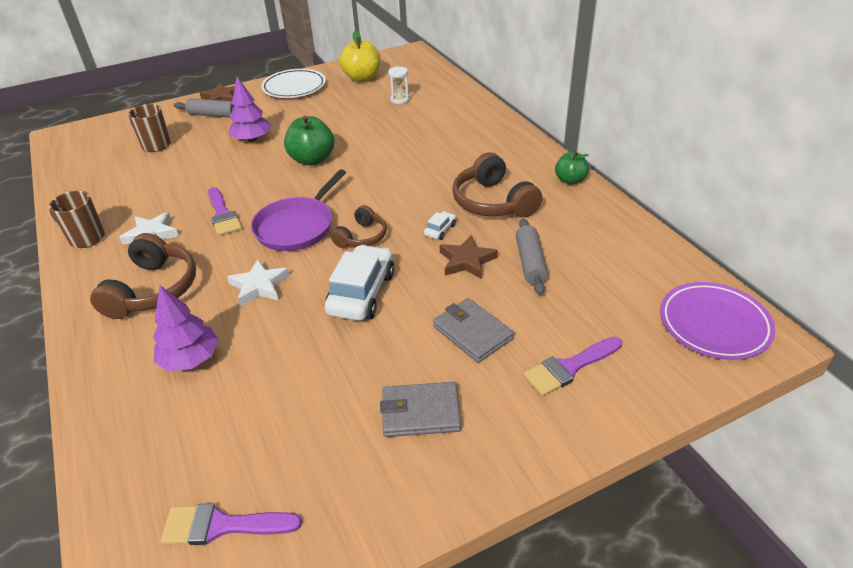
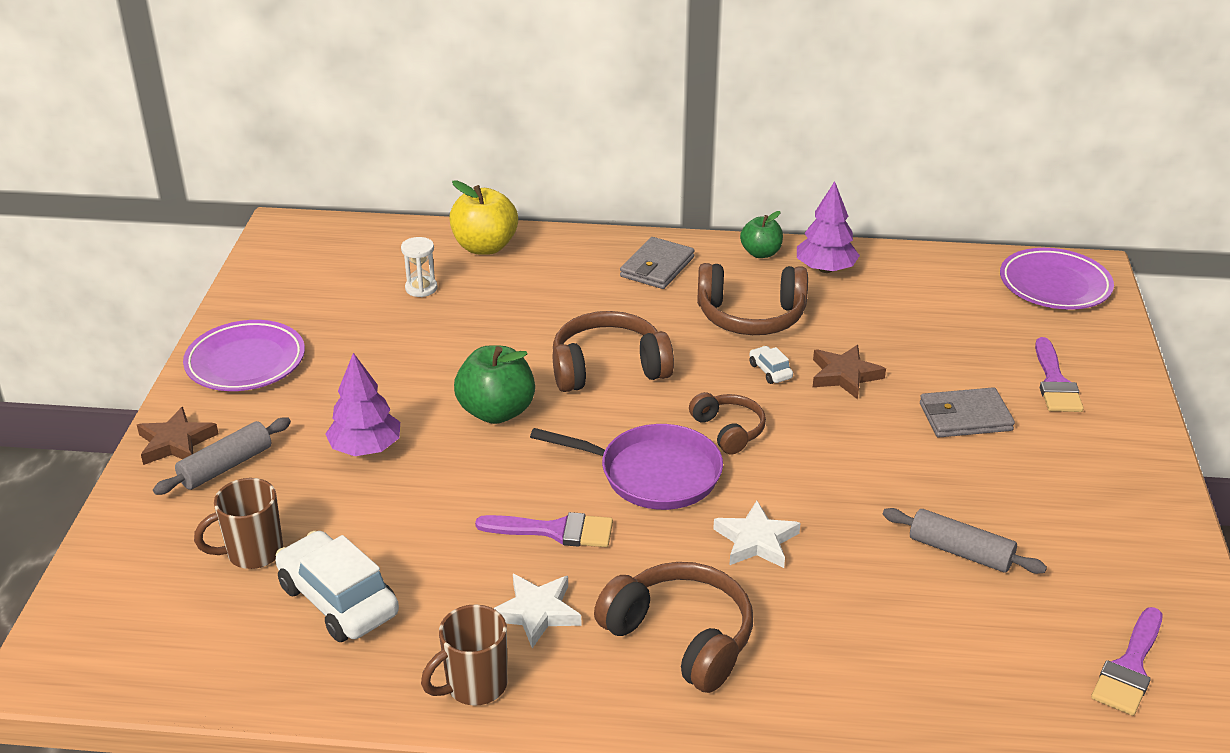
camera: 60 degrees left, 5 degrees down
(191, 359) = (856, 633): purple tree -> purple tree (825, 269)
(294, 87) = (245, 362): white plate -> purple plate
(297, 227) = (654, 474): purple pan -> purple pan turned 45 degrees counterclockwise
(361, 293) = (839, 466): white car -> white car (338, 600)
(362, 78) = (308, 295): yellow apple -> yellow apple (485, 247)
(385, 175) = (608, 368): none -> brown headphones
(420, 412) = (1056, 491): grey wallet -> grey wallet (657, 267)
(530, 262) = (883, 338): grey rolling pin -> grey rolling pin (960, 551)

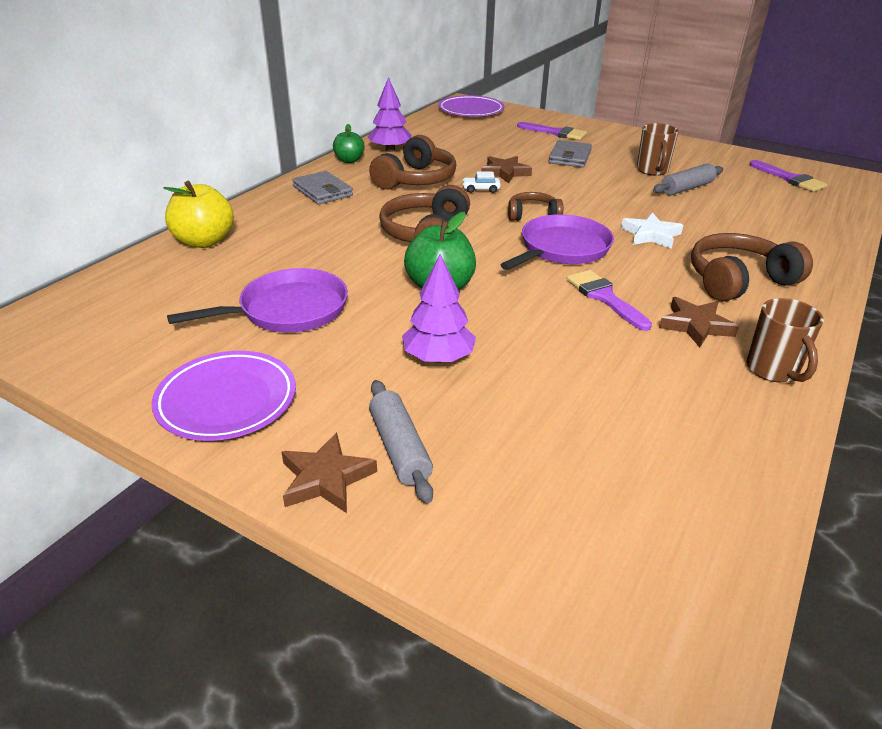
camera: 65 degrees left, 0 degrees up
(252, 553) = (553, 456): brown mug -> brown mug (652, 171)
(338, 600) = (646, 416): white car -> none
(394, 339) = (288, 310): none -> purple pan
(421, 288) = (226, 281): white hourglass -> none
(536, 612) = (695, 325): white star -> brown star
(555, 531) = (604, 297): purple brush -> purple brush turned 60 degrees counterclockwise

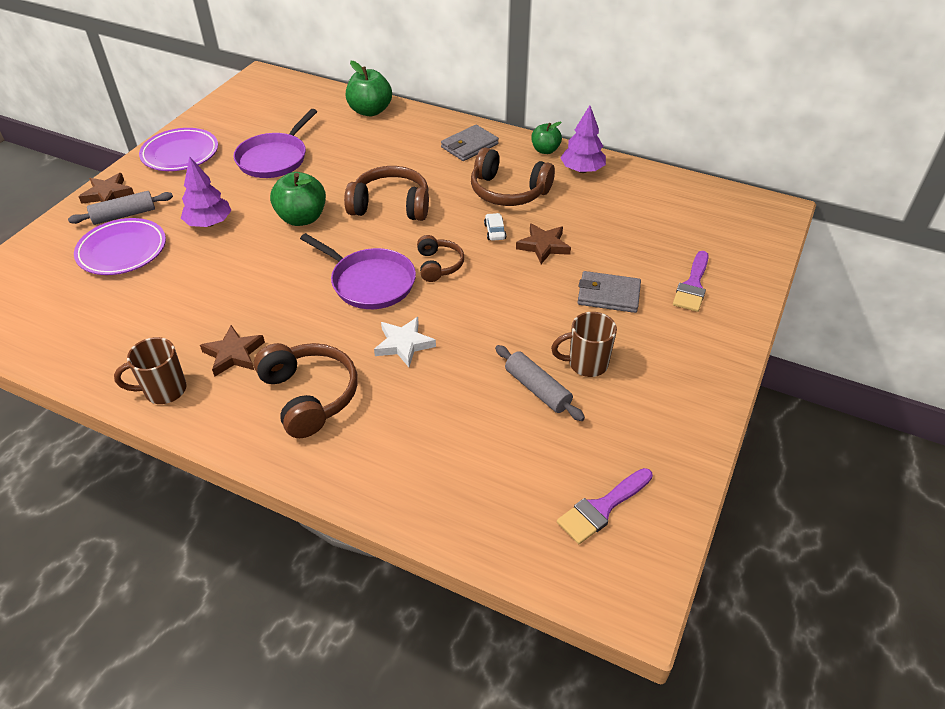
camera: 85 degrees right, 10 degrees up
(204, 241) = (370, 111): yellow apple -> green apple
(288, 310) = (274, 158): purple pan -> purple pan turned 60 degrees clockwise
(471, 111) = (742, 215): purple plate -> purple plate (122, 251)
(604, 297) = (282, 304): purple brush -> none

